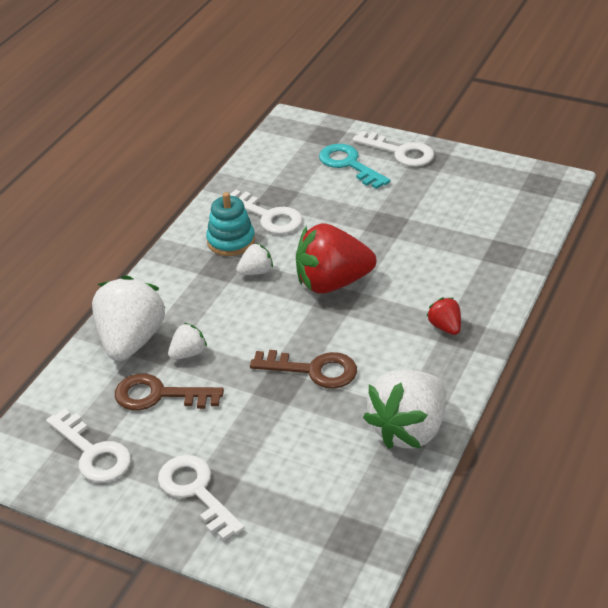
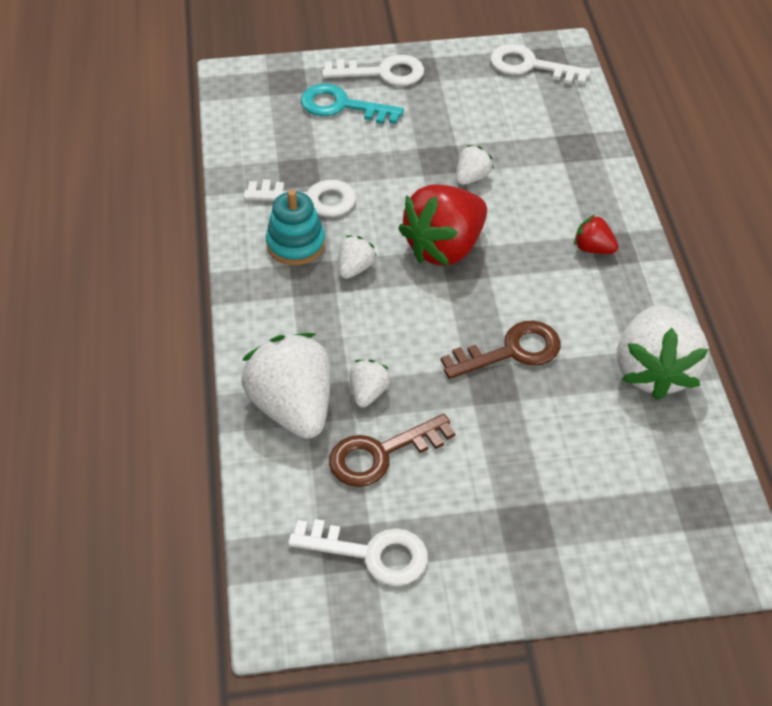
camera: 35 degrees left, 10 degrees up
(196, 491) = (516, 539): white key -> white key (530, 66)
(399, 244) = (472, 177): none -> white strawberry

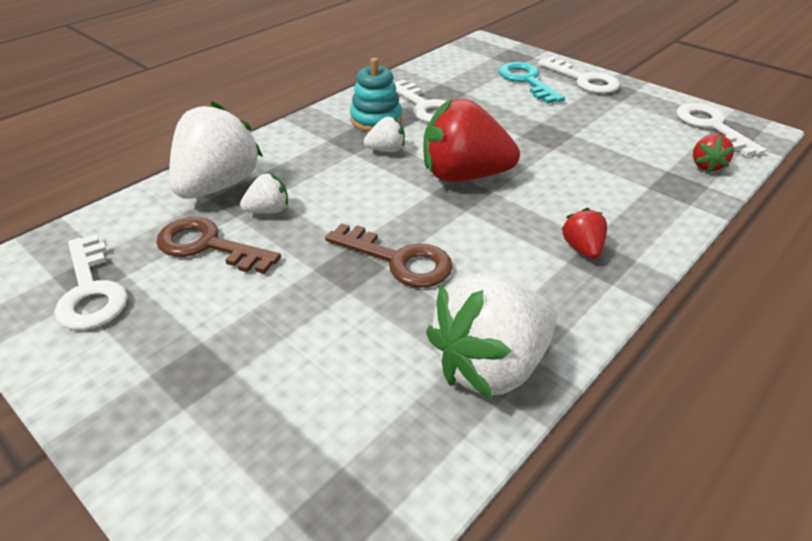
camera: 50 degrees right, 10 degrees down
(472, 177) = (554, 155): white strawberry -> none
(572, 112) = (706, 166): none -> red strawberry

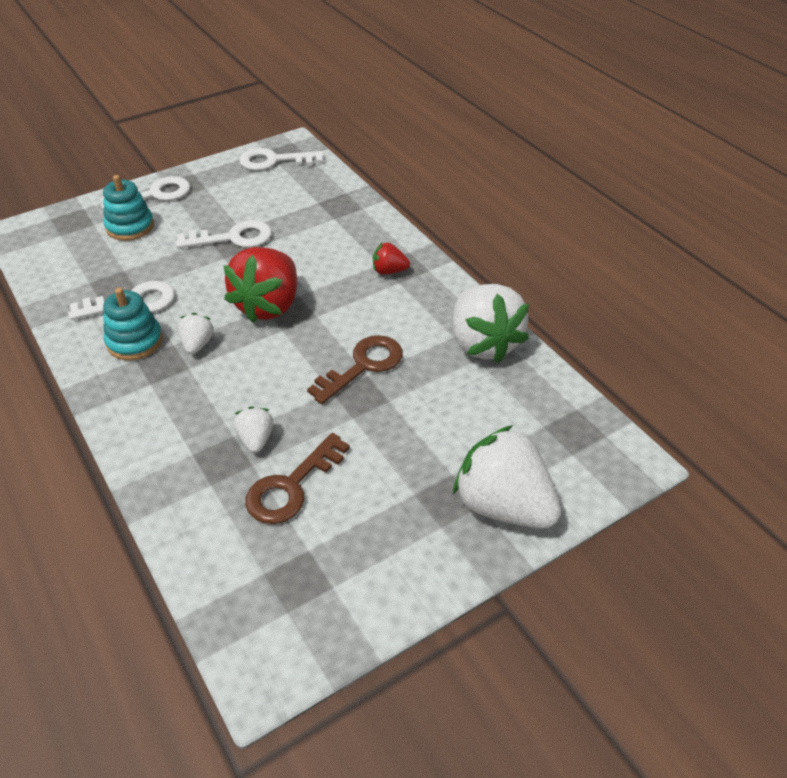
camera: 75 degrees left, 5 degrees up
(91, 291) = (323, 576): white key -> white key (233, 238)
(218, 186) = (191, 476): white strawberry -> white strawberry (503, 505)
(527, 81) = (130, 227): turquoise key -> turquoise stacking toy
(706, 166) = (323, 183): red strawberry -> none

